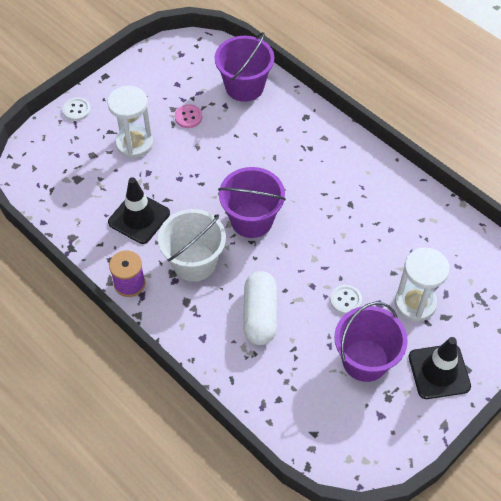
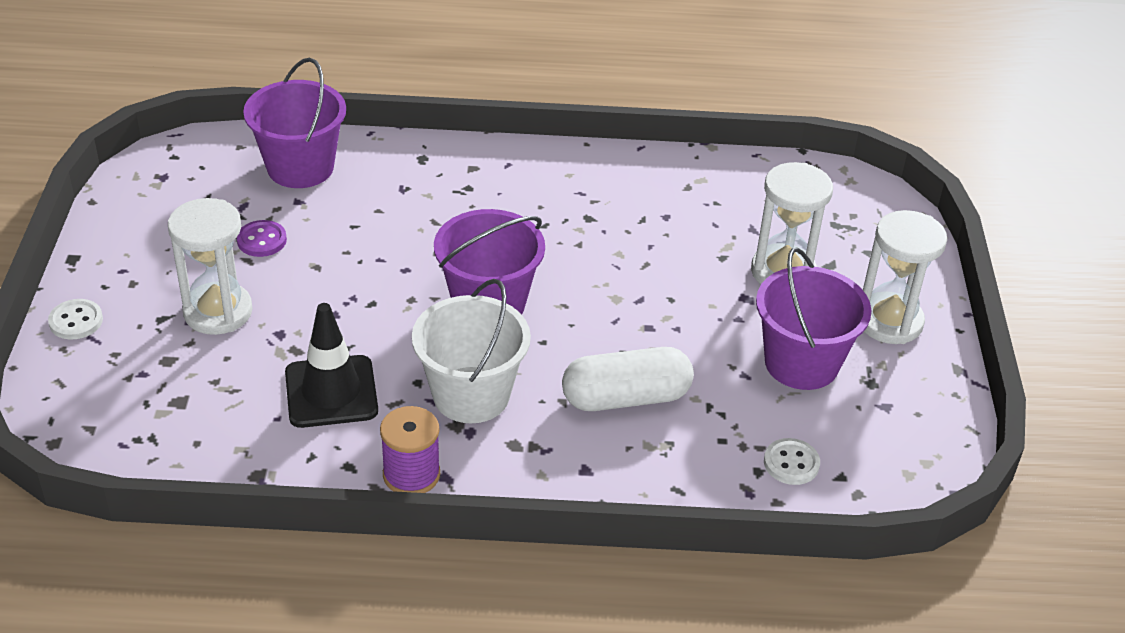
camera: 45 degrees left, 15 degrees down
(188, 117) = (261, 240): pink button -> purple button
(260, 315) = (626, 398): white capsule -> white capsule turned 60 degrees counterclockwise
(345, 300) = (705, 317): white button -> white button (791, 463)
(439, 371) = (889, 321): black traffic cone -> white hourglass

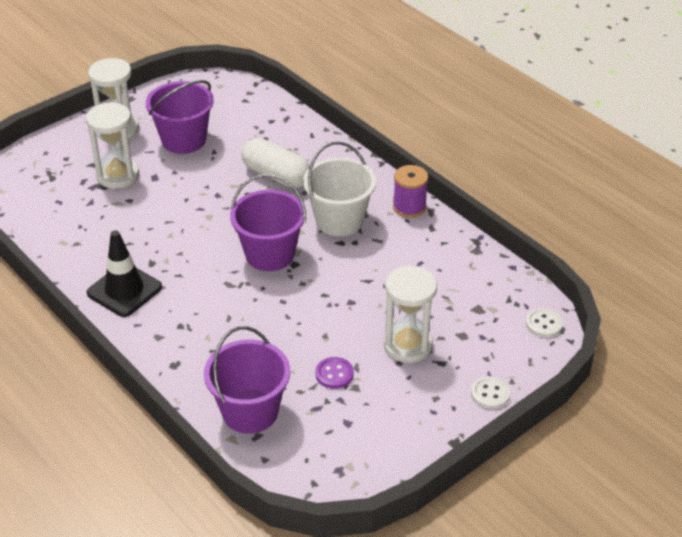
camera: 130 degrees left, 0 degrees up
(331, 392) = (400, 264): black traffic cone -> black traffic cone (124, 290)
(791, 463) = (255, 114): white button -> white button (543, 324)

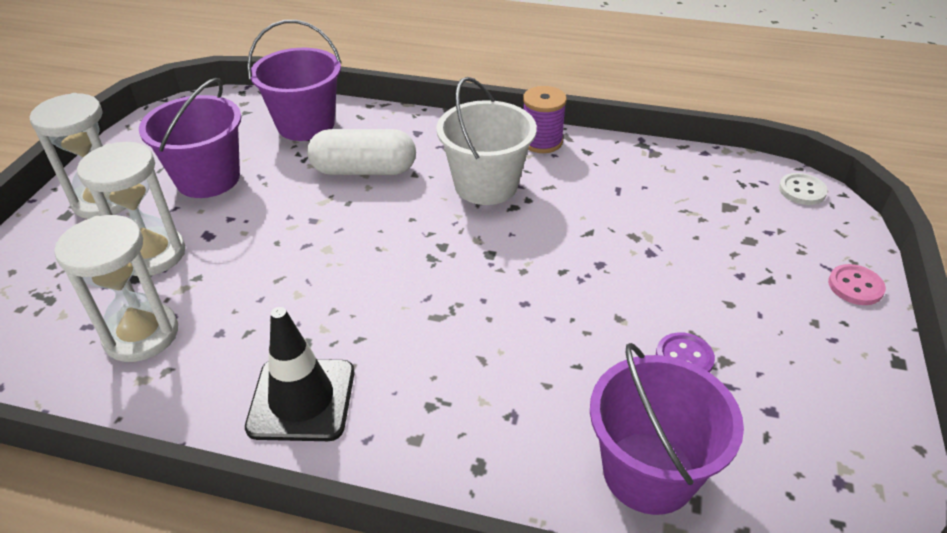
camera: 35 degrees left, 0 degrees up
(270, 254) = (449, 257): purple bucket -> purple bucket (306, 125)
(407, 345) = (714, 279): white hourglass -> white hourglass (141, 335)
(490, 394) = (855, 286): white button -> pink button

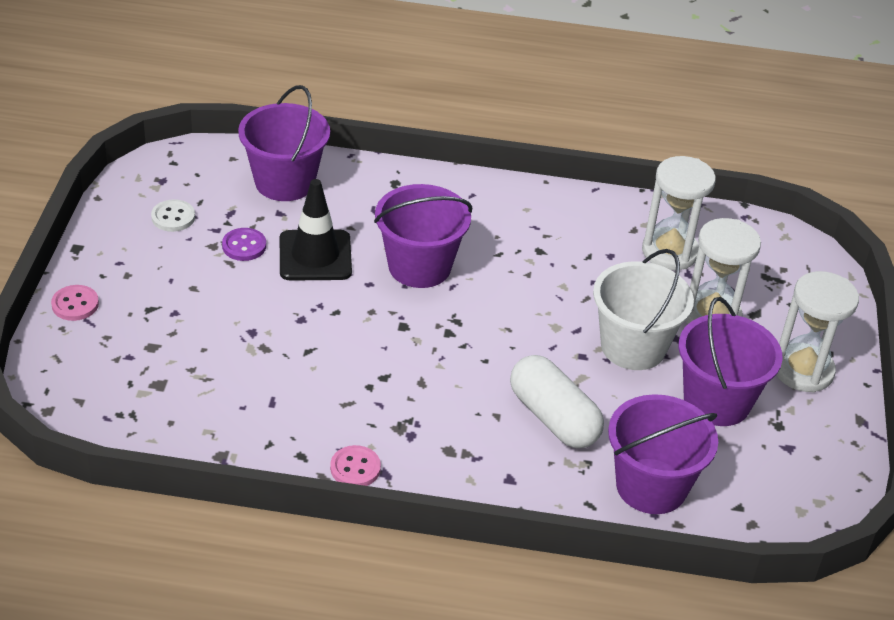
camera: 170 degrees right, 0 degrees up
(302, 399) = (525, 214): black traffic cone -> black traffic cone (315, 256)
(364, 170) = (554, 418): white capsule -> white capsule turned 60 degrees clockwise
(462, 323) = (419, 266): none -> purple bucket
(486, 185) = (415, 402): white bucket -> white bucket (633, 346)
(542, 141) = (355, 468): purple spool -> pink button
(802, 190) = (70, 406): white button -> white button (173, 217)

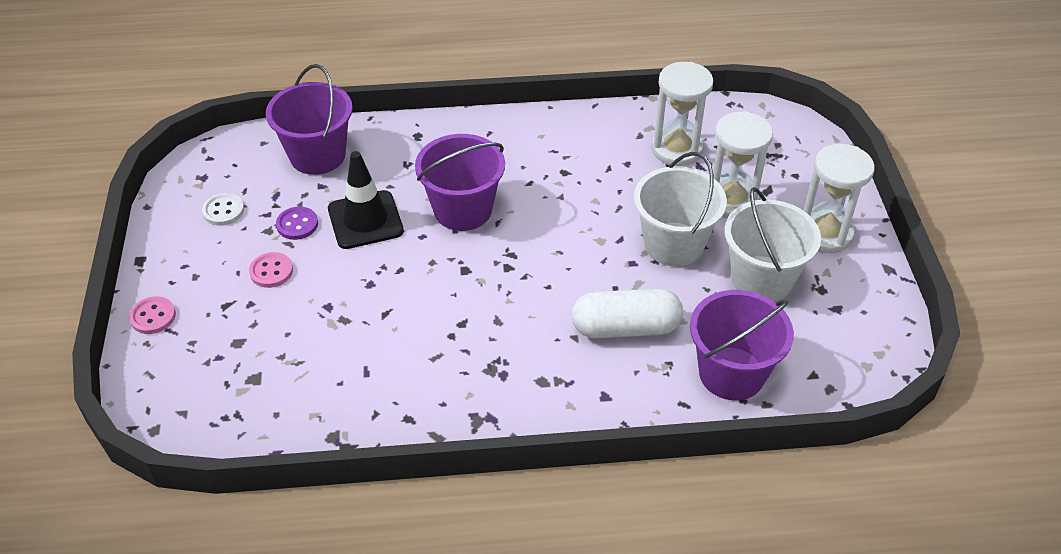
camera: 10 degrees left, 5 degrees up
(355, 468) = (462, 419): pink button -> pink button (271, 271)
(554, 418) = (626, 328): white capsule -> white capsule turned 45 degrees counterclockwise
(717, 401) = (762, 279): purple bucket -> white bucket

